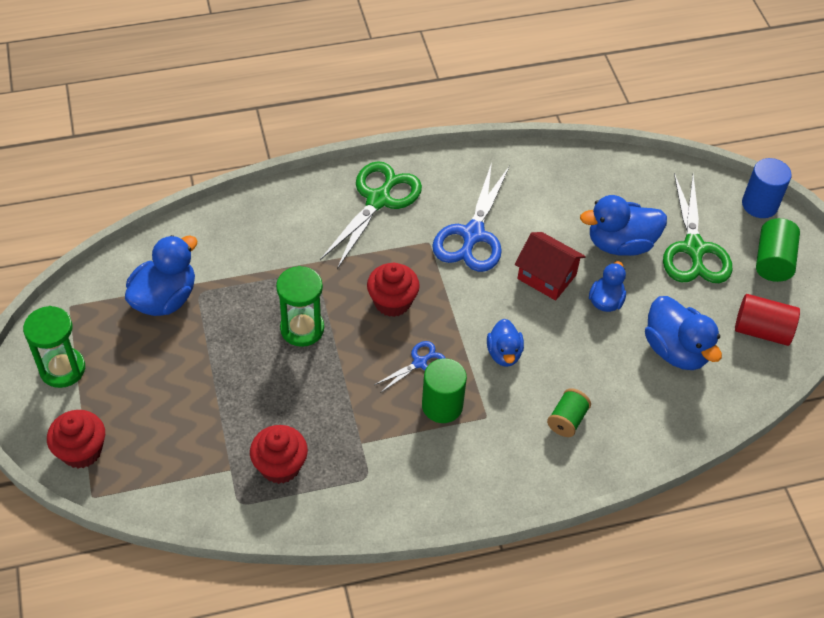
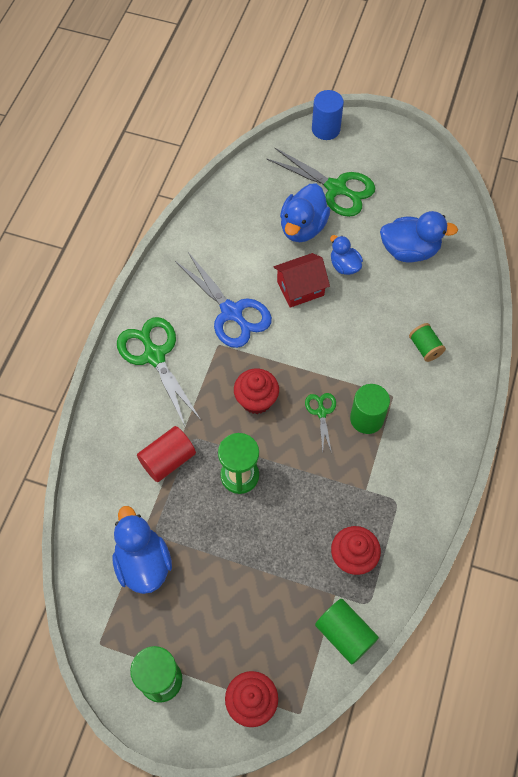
camera: 55 degrees left, 10 degrees up
(419, 363) = (321, 412): blue scissors -> green scissors
(504, 353) = (347, 354): blue duck -> none
(762, 330) = (425, 193): red cylinder -> red cylinder (168, 460)
(773, 261) = (375, 152): green cylinder -> green cylinder (345, 634)

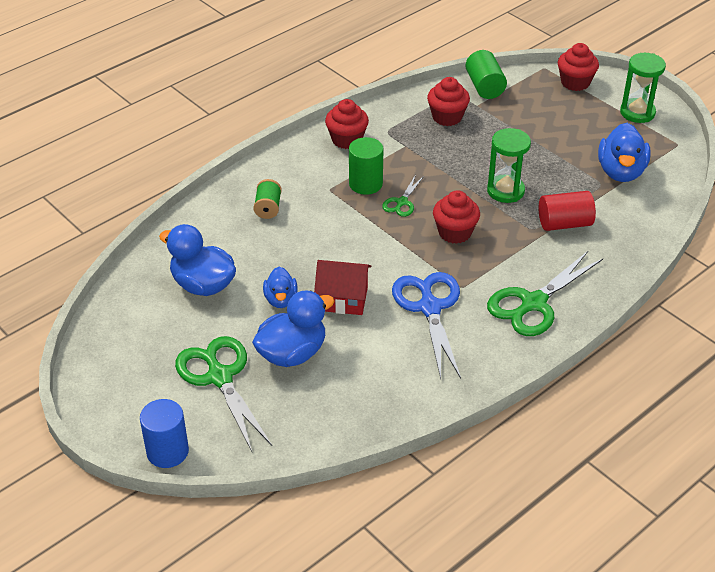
camera: 150 degrees left, 20 degrees down
(154, 356) = (534, 303): green scissors -> green scissors turned 45 degrees clockwise
(424, 468) = (347, 140): none -> red cupcake

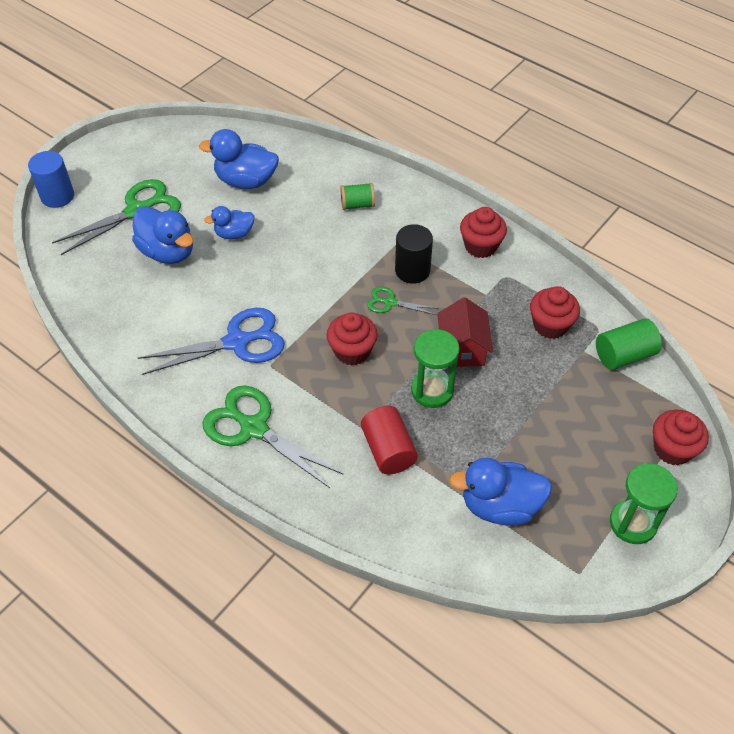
camera: 80 degrees right, 10 degrees up
(203, 285) = (246, 181): blue duck -> blue duck turned 105 degrees counterclockwise
(343, 299) = (240, 276): red house -> red house (462, 348)
(365, 184) = (412, 270): green cylinder -> black cylinder

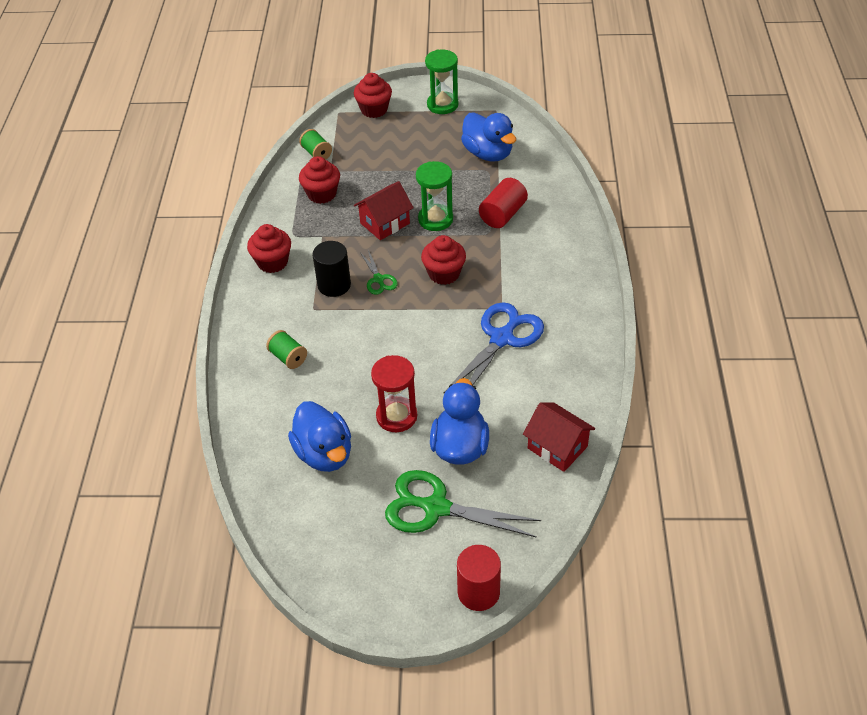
camera: 125 degrees left, 5 degrees down
(57, 196) = (478, 592): blue cylinder -> red cylinder
(101, 305) = (557, 447): none -> red house
(234, 234) = (396, 416): blue duck -> red hourglass
(236, 342) = (501, 338): blue scissors -> blue scissors turned 90 degrees clockwise
(254, 428) = (558, 283): green scissors -> none
(624, 355) = (316, 153): green cylinder -> green spool

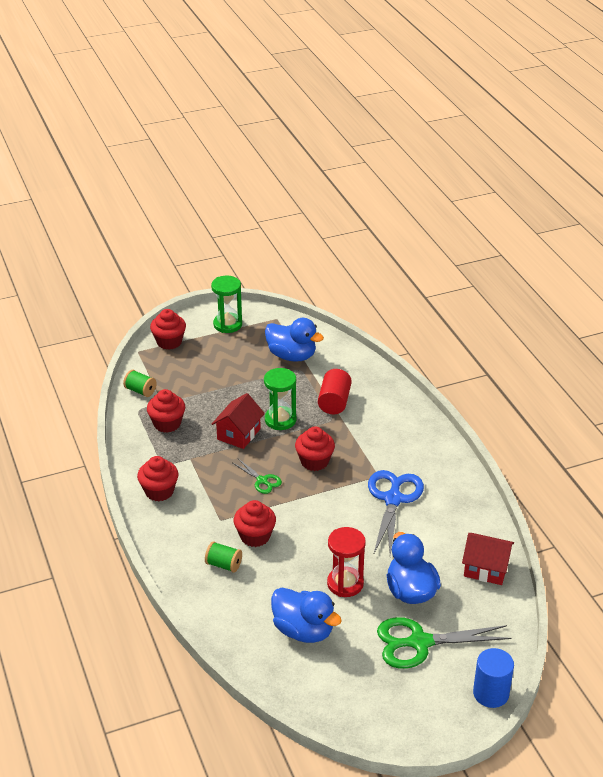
camera: 25 degrees left, 10 degrees down
(334, 285) = (226, 495): black cylinder -> none
(336, 337) = (255, 536): none -> red cupcake
(478, 592) = (491, 693): red cylinder -> blue cylinder

